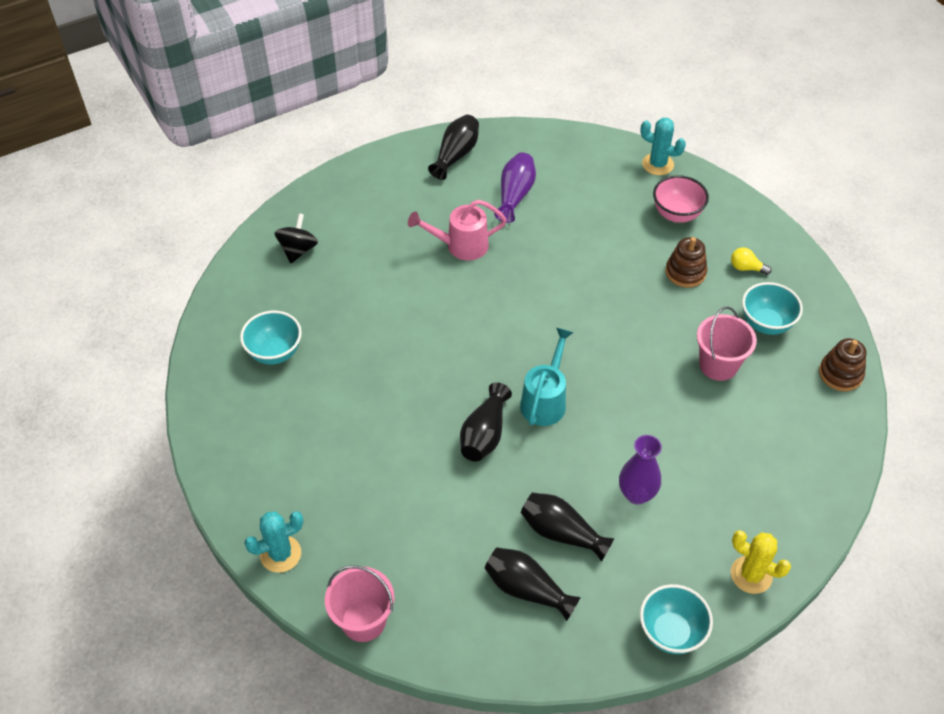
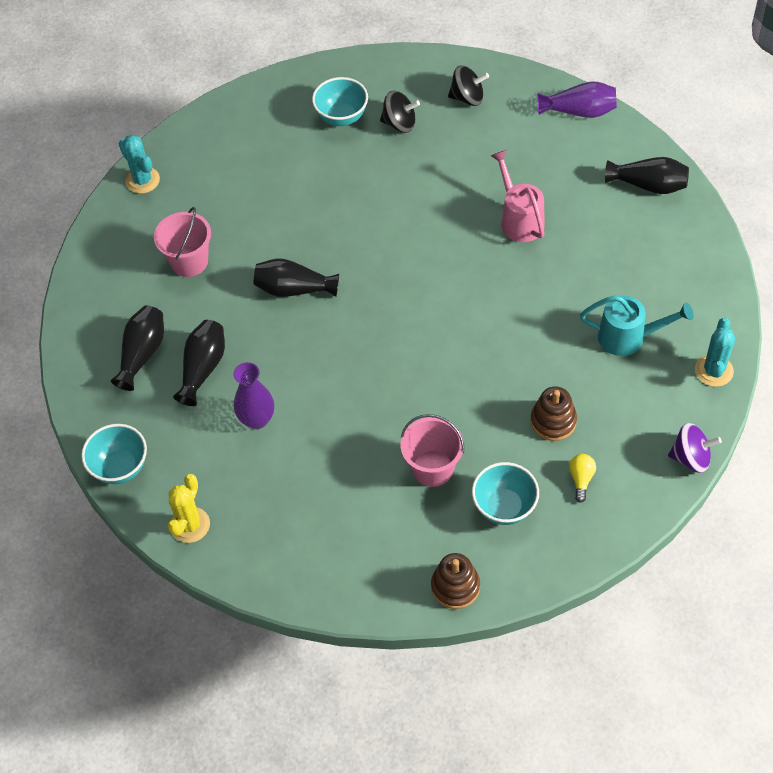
camera: 80 degrees right, 5 degrees up
(306, 308) = (399, 123): none -> black spinning top
(363, 620) = (94, 249): pink bucket -> pink bucket (189, 261)
(515, 195) = (609, 248): purple vase -> purple vase (579, 111)
(545, 400) = (346, 328): turquoise watering can -> turquoise watering can (629, 337)
(676, 214) = (639, 401): pink bowl -> none
(737, 198) = (691, 458): none -> purple spinning top

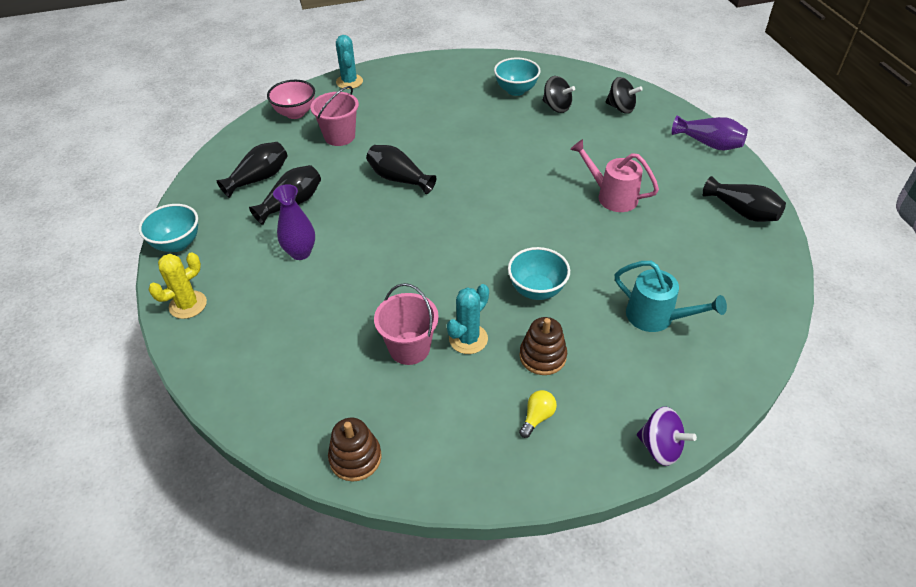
camera: 25 degrees right, 10 degrees down
(114, 251) = (295, 113): none -> pink bowl
(504, 507) = (449, 409): turquoise bowl -> turquoise bowl (536, 290)
(519, 219) = (611, 196): pink watering can -> pink watering can turned 60 degrees counterclockwise
(714, 371) = (727, 379): turquoise cactus -> turquoise cactus (468, 339)

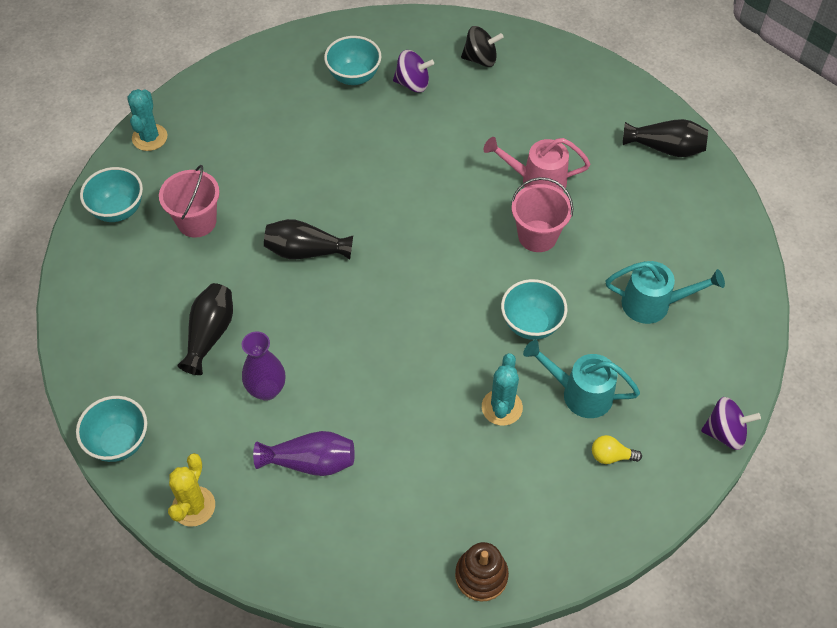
camera: 30 degrees left, 10 degrees up
(259, 178) = (146, 318): black vase -> none
(295, 113) = (118, 210): pink bowl -> turquoise bowl
(349, 82) = (149, 137): turquoise cactus -> turquoise cactus turned 45 degrees clockwise
(409, 348) = (454, 444): pink bucket -> pink bucket (537, 236)
(537, 417) = (611, 456): yellow light bulb -> yellow light bulb turned 90 degrees counterclockwise
(542, 356) = (579, 393): brown stacking toy -> turquoise watering can
(556, 107) = (412, 83): black spinning top -> purple spinning top
(708, 144) = (593, 74): purple vase -> purple vase (310, 462)

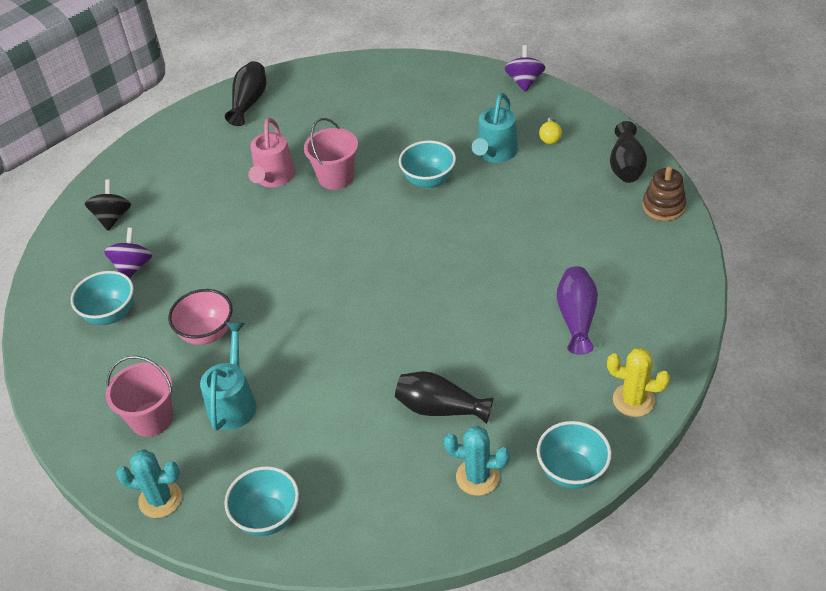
camera: 85 degrees left, 10 degrees down
(197, 221) = (293, 436): pink bucket -> pink bucket (151, 419)
(267, 390) = (503, 356): purple vase -> none
(306, 251) = (340, 338): black vase -> black vase (626, 166)
(323, 148) = (207, 333): none -> pink bowl
(502, 407) = (511, 197): turquoise cactus -> turquoise cactus (477, 477)
(654, 304) = (410, 112): turquoise watering can -> turquoise watering can (234, 401)

